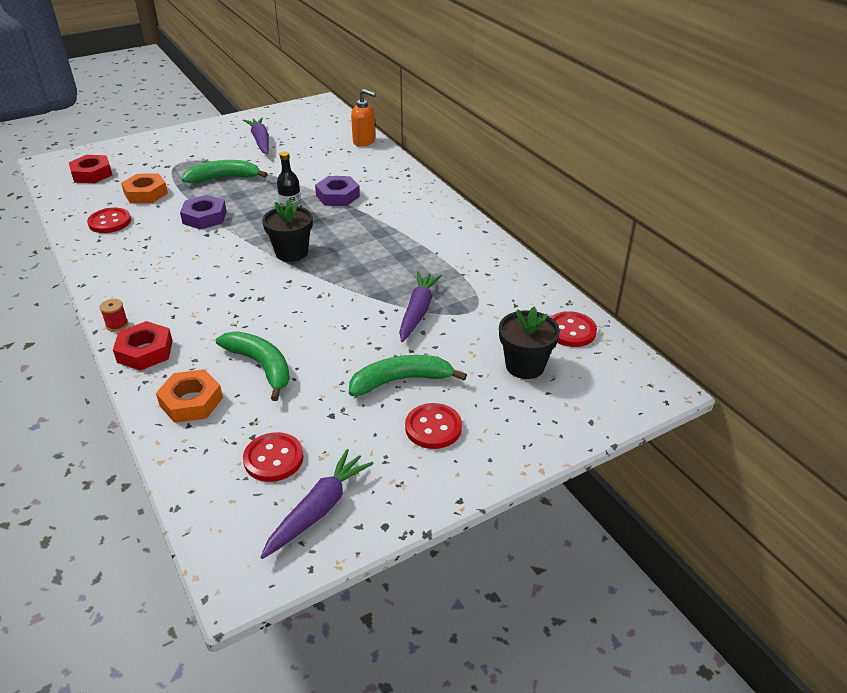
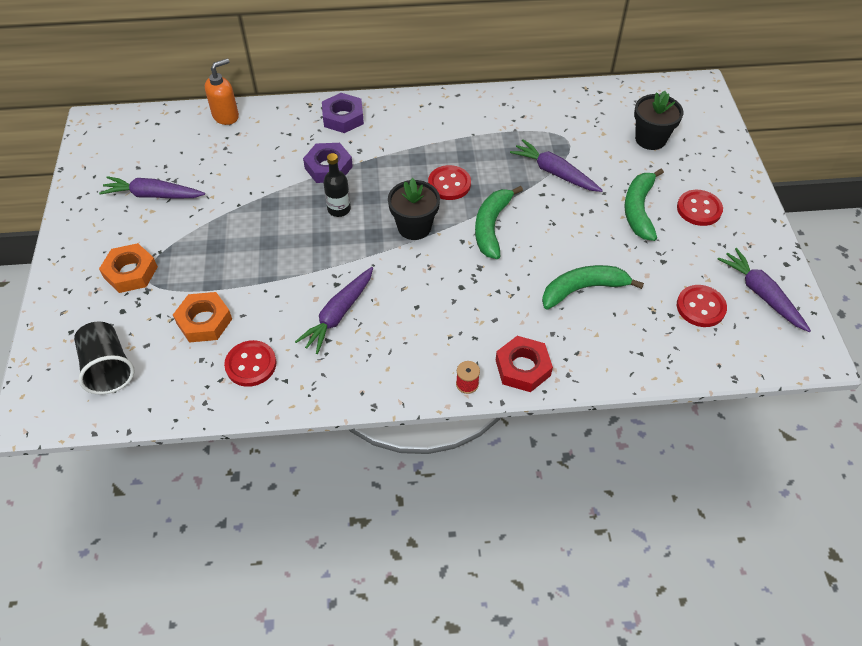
camera: 65 degrees left, 15 degrees up
(92, 174) = (108, 368): red nut -> black cup
(173, 244) = (338, 315): none -> purple carrot
(191, 401) = (611, 346): orange nut -> orange nut (130, 272)
(204, 217) = (299, 279): purple nut -> purple nut (343, 117)
(223, 178) = (220, 246): green banana -> green banana (491, 227)
(571, 331) = (621, 101): red button -> red button (449, 184)

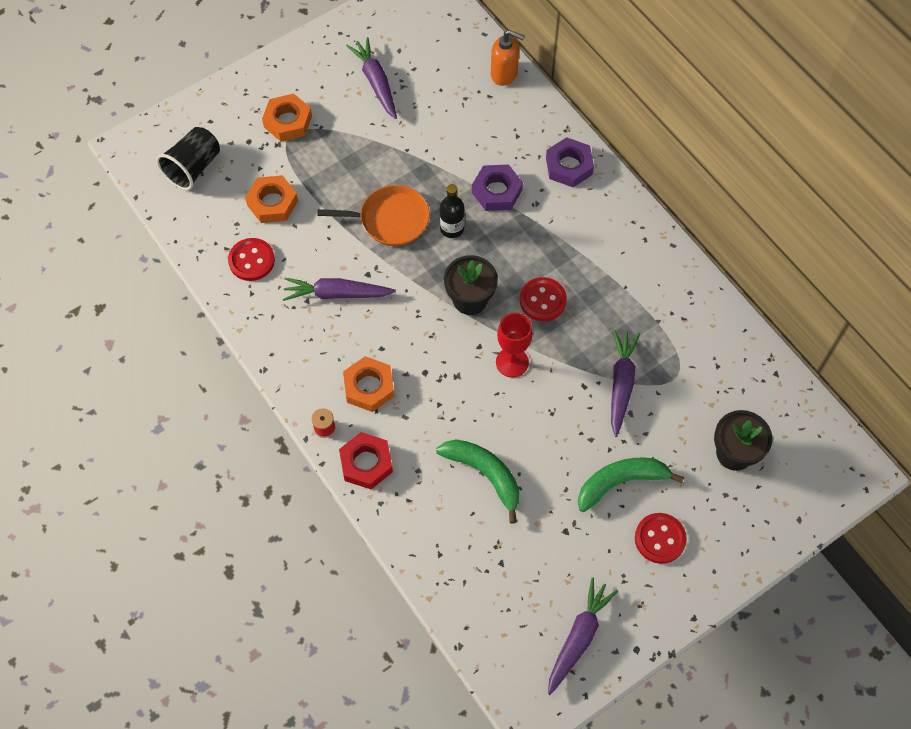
camera: 60 degrees right, 10 degrees up
(296, 245) = (390, 219): none -> orange pan
(448, 332) = (369, 387): none -> orange nut
(491, 227) = (512, 362): green banana -> red goblet
(700, 307) = (527, 586): red button -> none

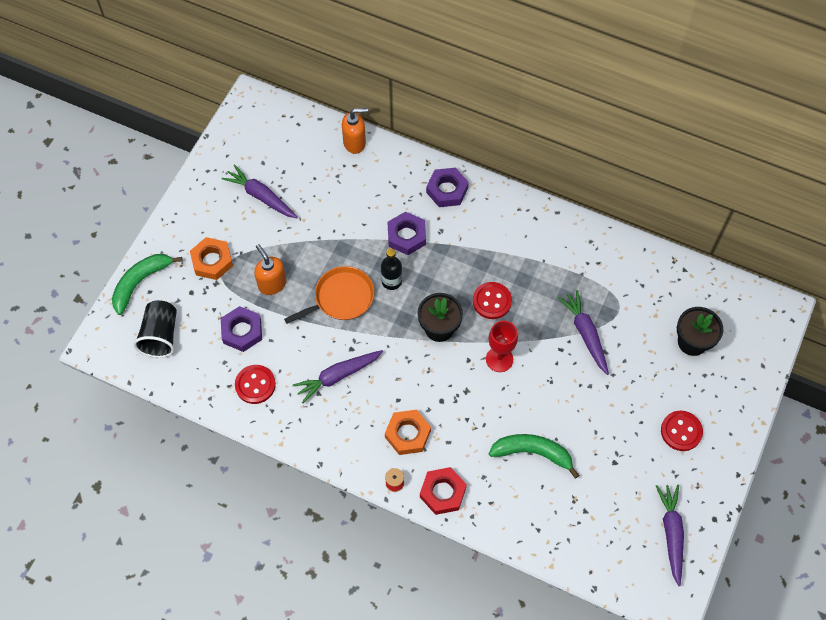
camera: 30 degrees left, 0 degrees up
(272, 203) = (242, 331): orange nut -> purple nut
(331, 172) = (272, 284): none -> orange soap dispenser
(620, 482) = (630, 406): green banana -> green banana (140, 282)

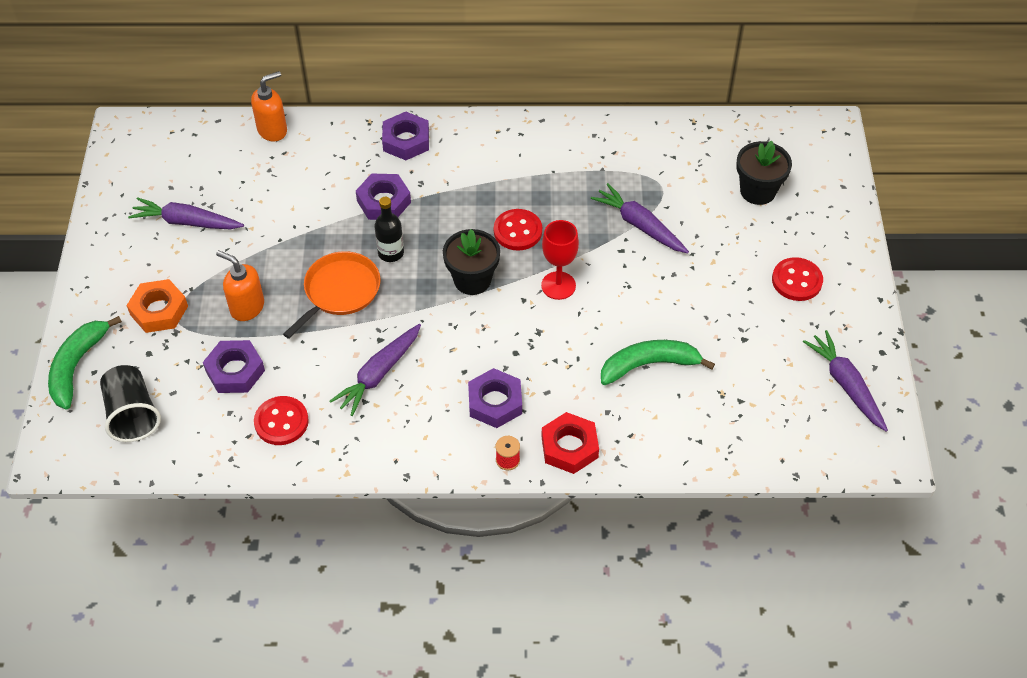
camera: 25 degrees left, 10 degrees down
(408, 434) = (495, 402): orange nut -> purple nut

